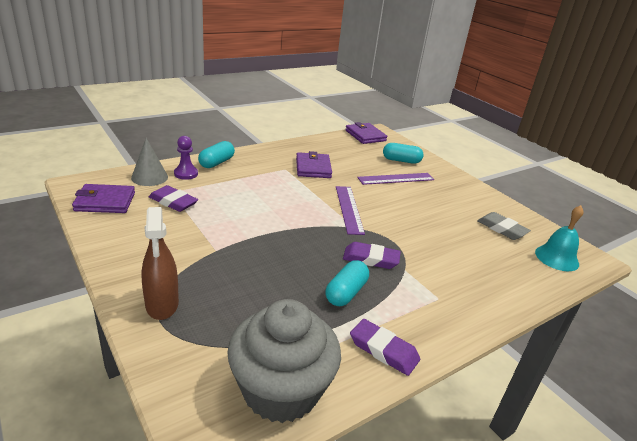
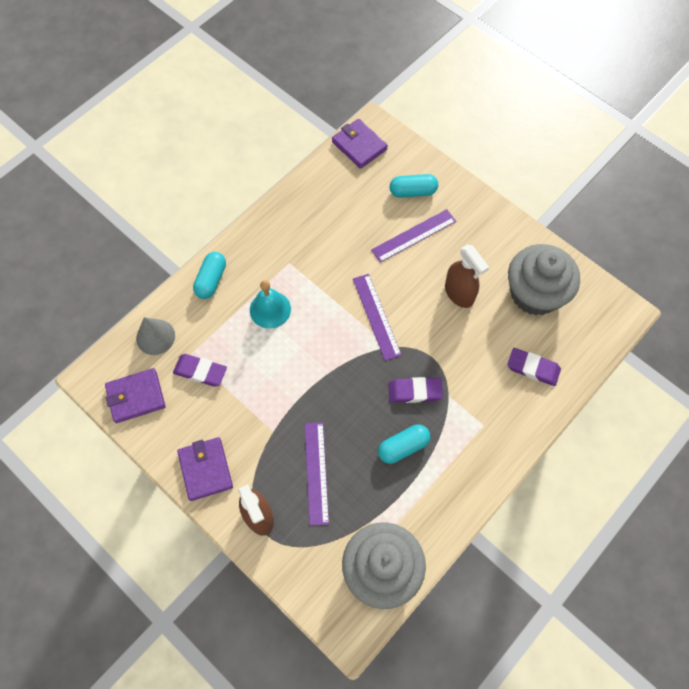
camera: 10 degrees left, 35 degrees up
(186, 174) = (189, 315): purple pawn -> none
(244, 288) = (316, 472): none -> purple ruler
(313, 168) = (318, 249): purple wallet -> purple wallet (205, 469)
(346, 293) = (403, 447): turquoise capsule -> turquoise capsule turned 45 degrees clockwise
(383, 350) = (447, 504): purple eraser -> purple eraser (533, 368)
(429, 214) = (459, 293): none -> brown spray bottle
(502, 229) = (535, 293): grey eraser -> grey cupcake
(556, 258) = (589, 324): turquoise bell -> turquoise bell (270, 309)

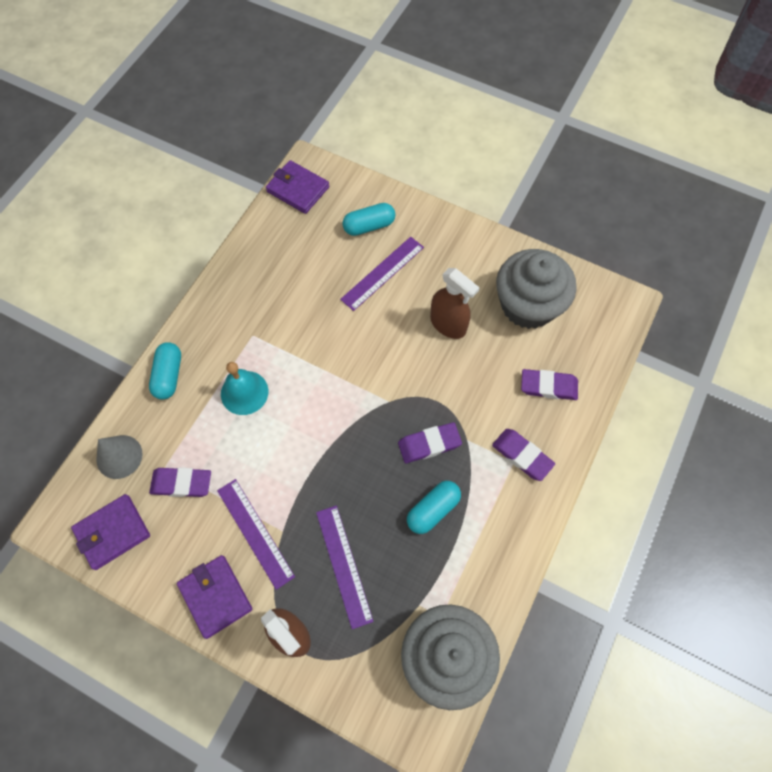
camera: 15 degrees left, 0 degrees up
(376, 316) = (365, 371): purple ruler -> purple ruler (255, 532)
(492, 421) = (522, 456): none -> purple eraser

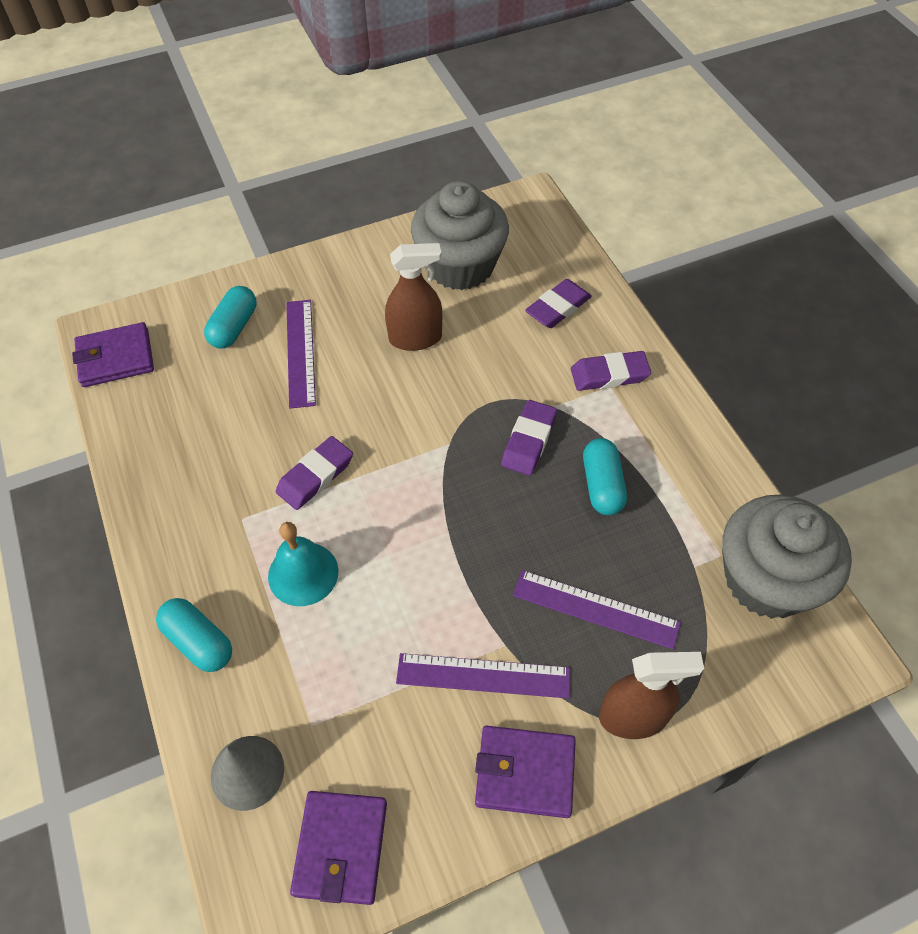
camera: 50 degrees left, 10 degrees down
(181, 483) = (351, 719): purple eraser -> purple eraser (315, 476)

